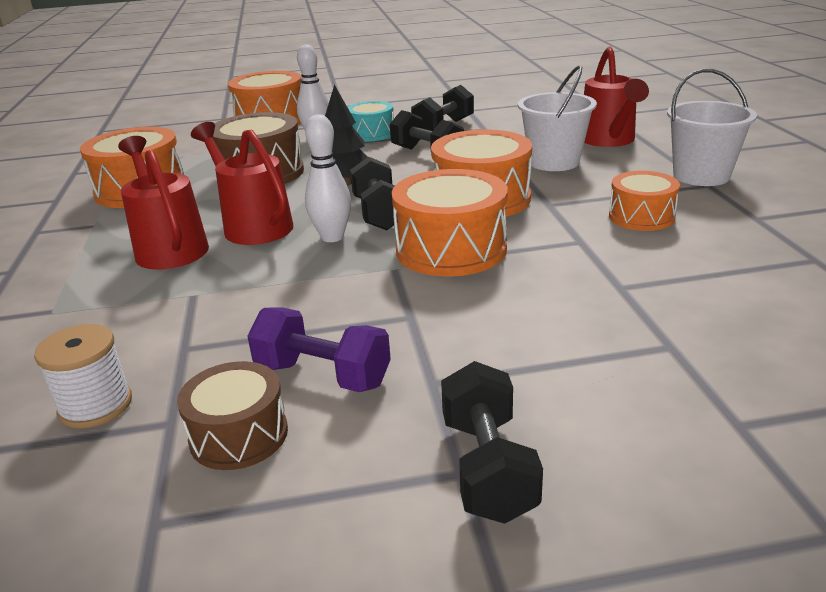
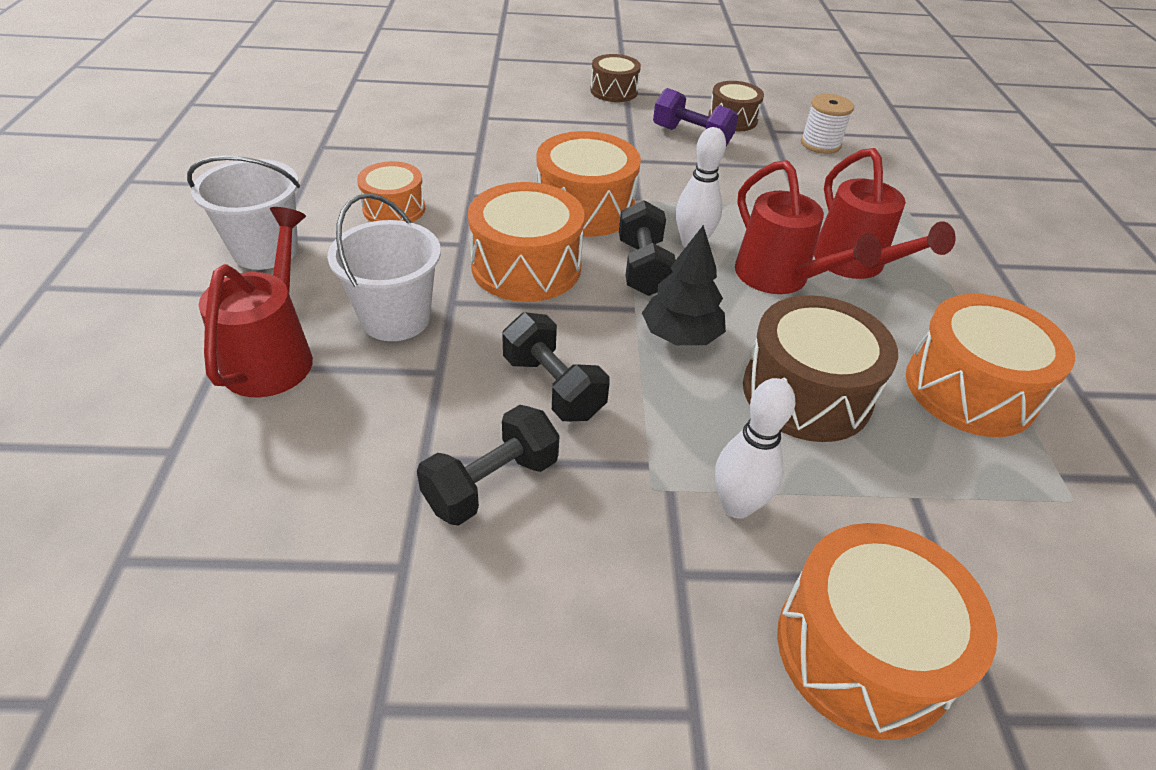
camera: 175 degrees left, 15 degrees up
(372, 133) = (631, 494): turquoise drum -> none
(488, 468) = (614, 91): black dumbbell -> brown drum

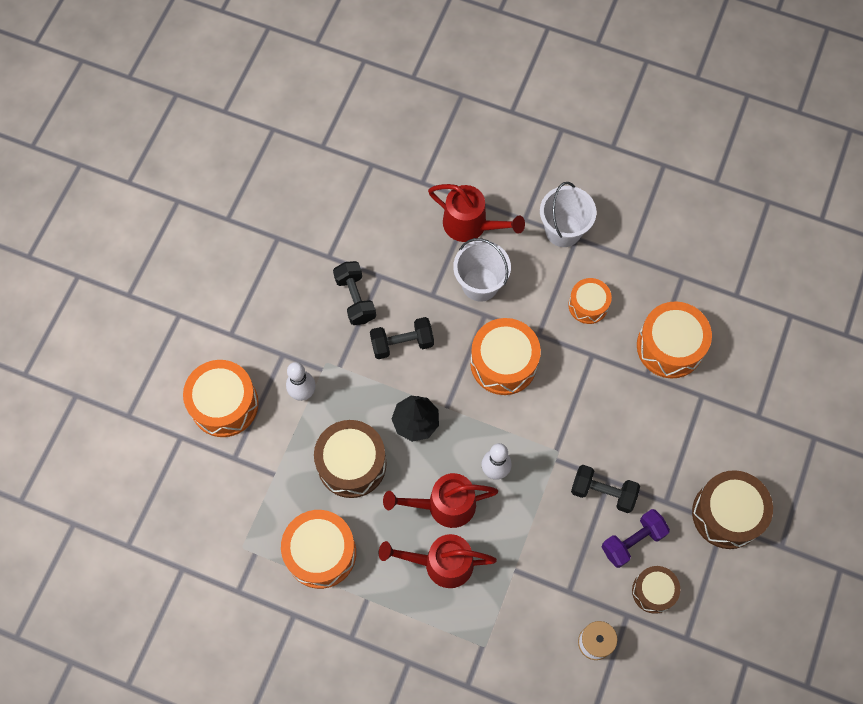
camera: 115 degrees right, 25 degrees up
(585, 208) = (555, 420): orange drum -> orange drum (670, 346)
(614, 91) = (727, 514): brown drum -> brown drum, size x1.65
(643, 268) = (481, 429): black dumbbell -> black dumbbell (603, 492)

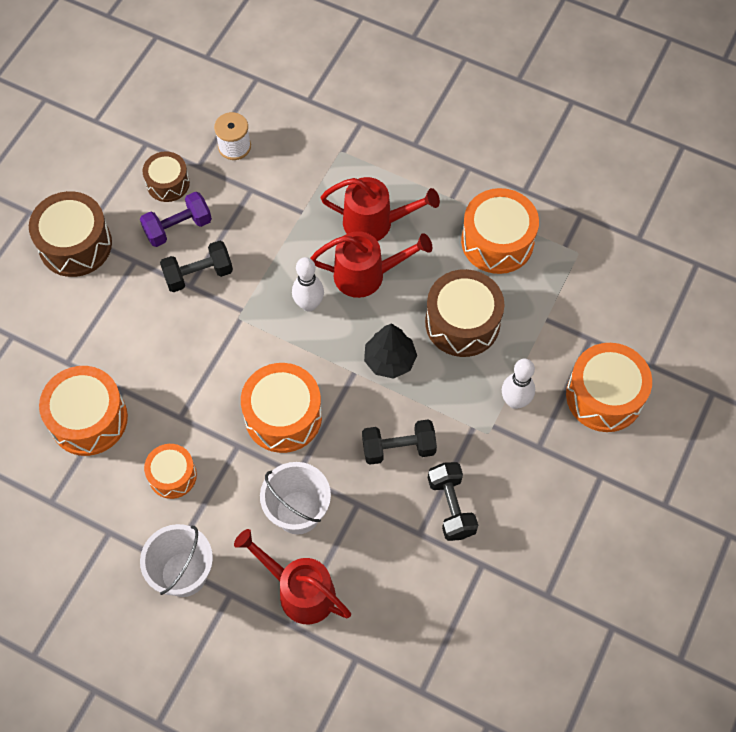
camera: 175 degrees left, 5 degrees down
(603, 492) = (198, 274): black dumbbell -> black dumbbell turned 45 degrees counterclockwise

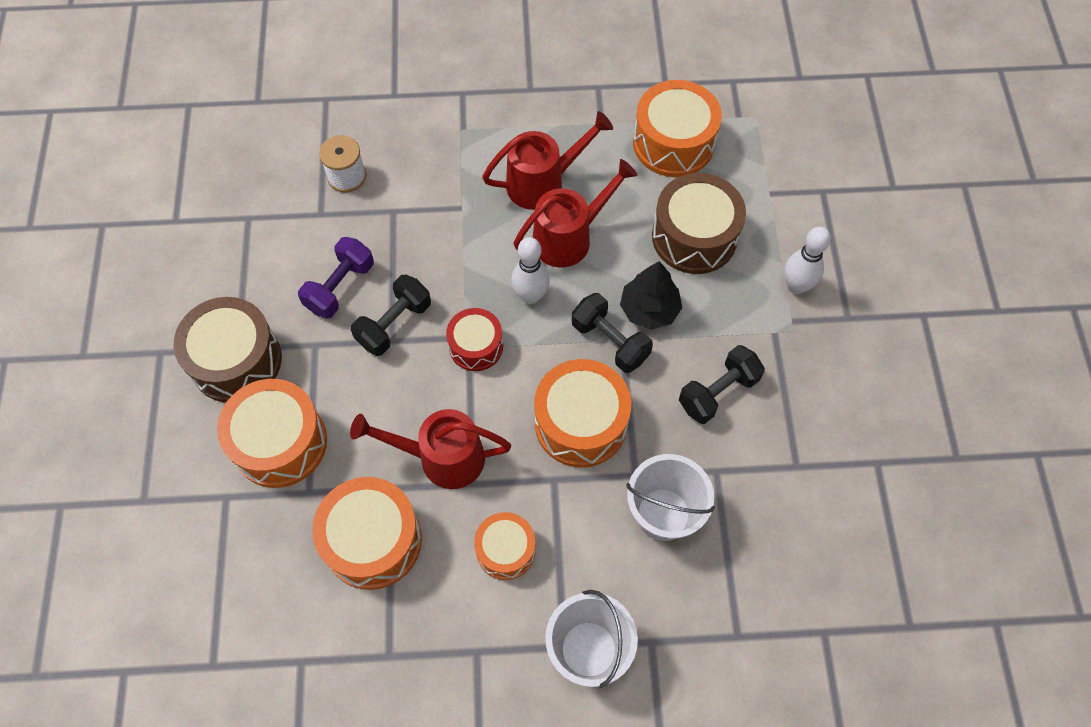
camera: 30 degrees left, 0 degrees up
(168, 183) = (299, 247): brown drum -> none
(245, 321) = (476, 346): none -> red drum
(299, 590) = (719, 595): red watering can -> red watering can (441, 457)
(451, 507) = (808, 422): black dumbbell -> black dumbbell (610, 341)
(604, 396) = (873, 238): orange drum -> orange drum (280, 442)

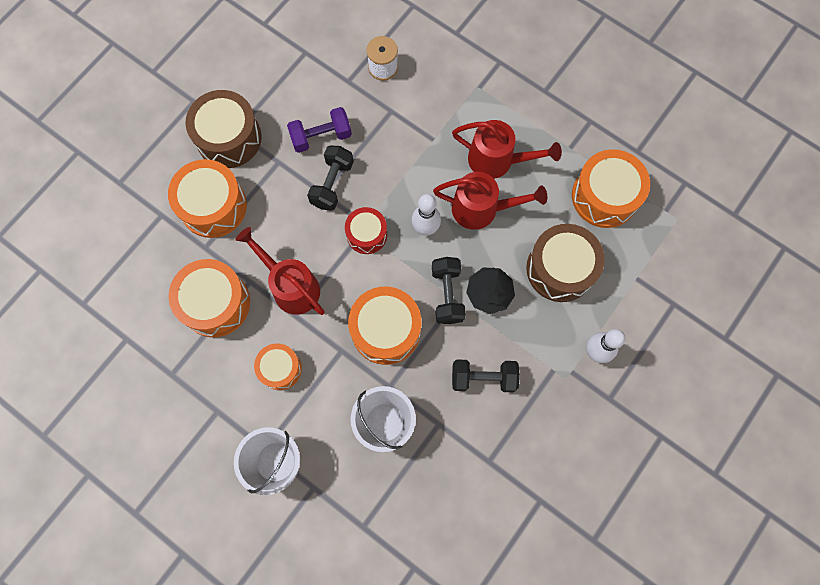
camera: 40 degrees right, 10 degrees up
(394, 324) = (332, 184): black dumbbell -> black dumbbell turned 60 degrees counterclockwise

